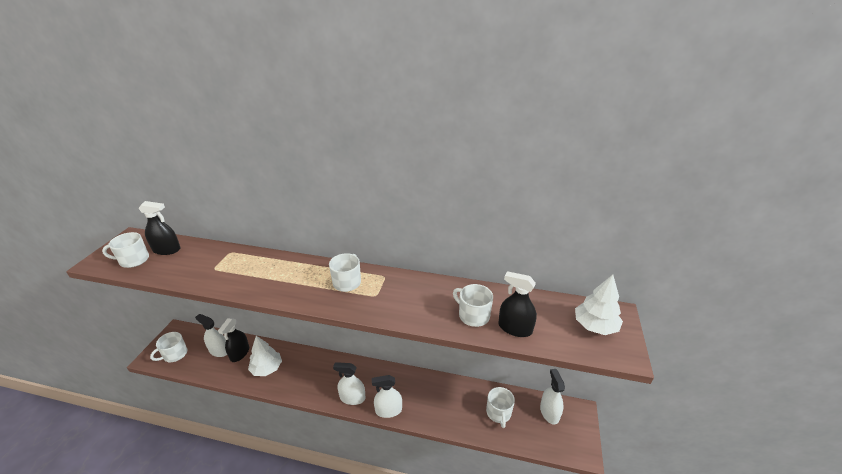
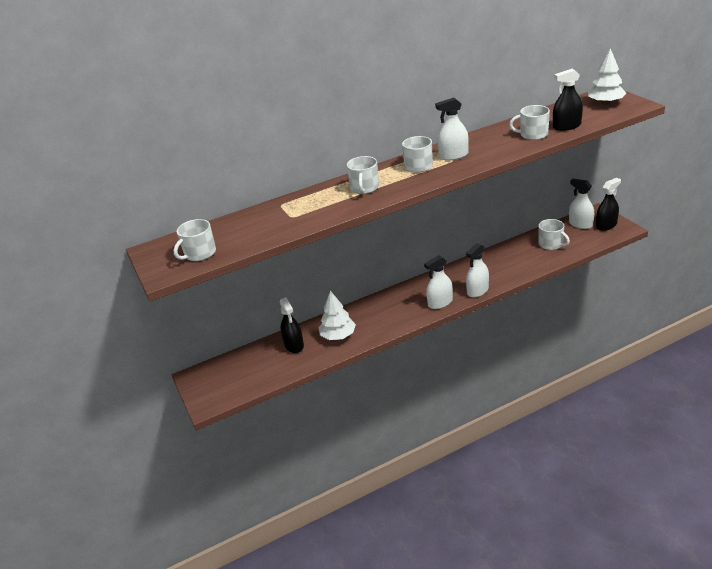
camera: 35 degrees left, 0 degrees up
(167, 250) = (215, 234): black spray bottle -> black spray bottle (606, 225)
(174, 354) = (229, 386): white mug -> white mug (364, 188)
(219, 350) = (270, 356): white spray bottle -> white spray bottle (453, 156)

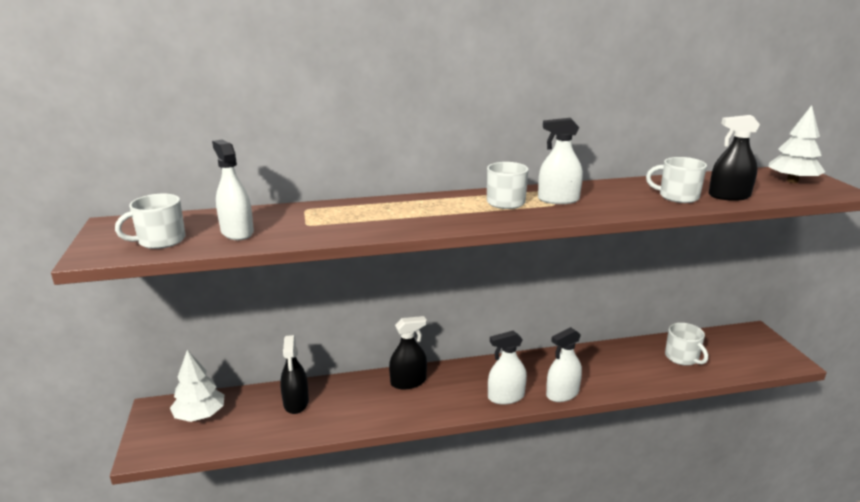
camera: 10 degrees right, 10 degrees down
(338, 336) = (356, 405): white tree -> white tree (200, 415)
(364, 188) = (421, 212): white mug -> none
(580, 224) = (729, 341): white spray bottle -> white spray bottle (237, 232)
(606, 225) = (766, 351): black spray bottle -> black spray bottle (408, 382)

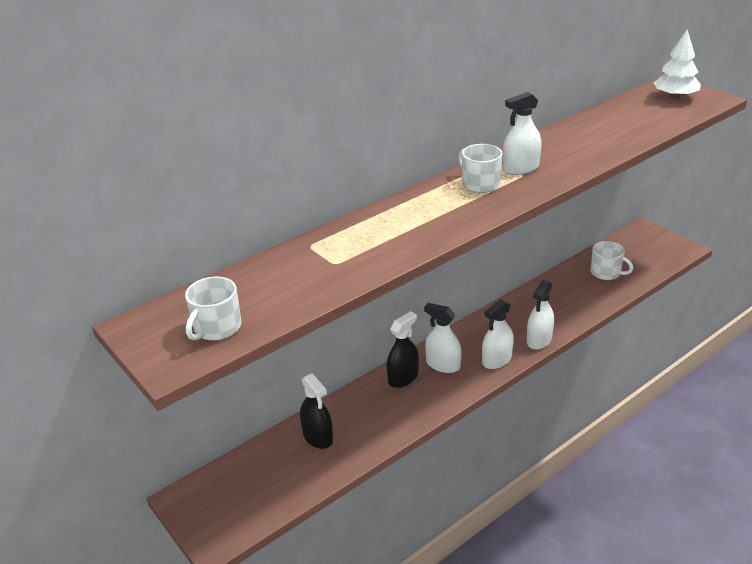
camera: 25 degrees left, 10 degrees up
(200, 415) = (235, 485): white tree -> none
(237, 232) = (280, 293): white spray bottle -> white spray bottle (443, 365)
(677, 196) = (608, 138): white mug -> none
(729, 196) = (644, 127): black spray bottle -> none

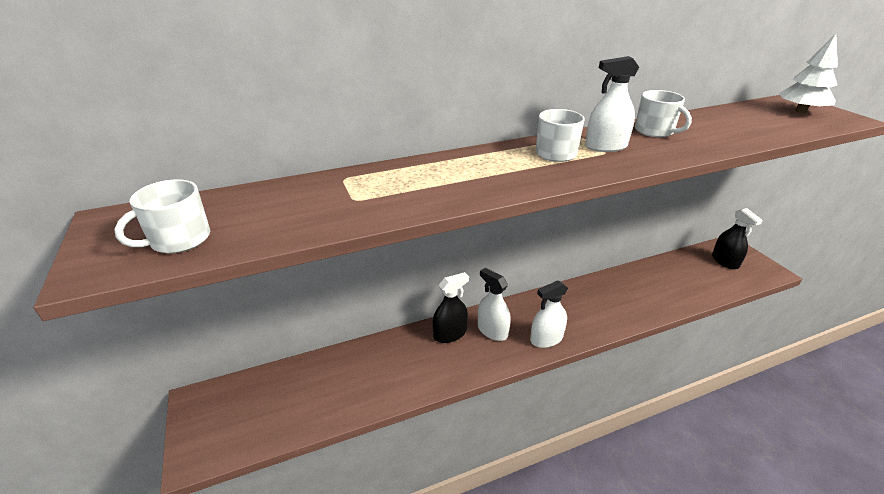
camera: 15 degrees right, 0 degrees up
(318, 437) = (345, 372): black spray bottle -> black spray bottle (725, 261)
(539, 340) = (595, 329): white spray bottle -> none
(606, 273) = (683, 278): white mug -> white mug (655, 131)

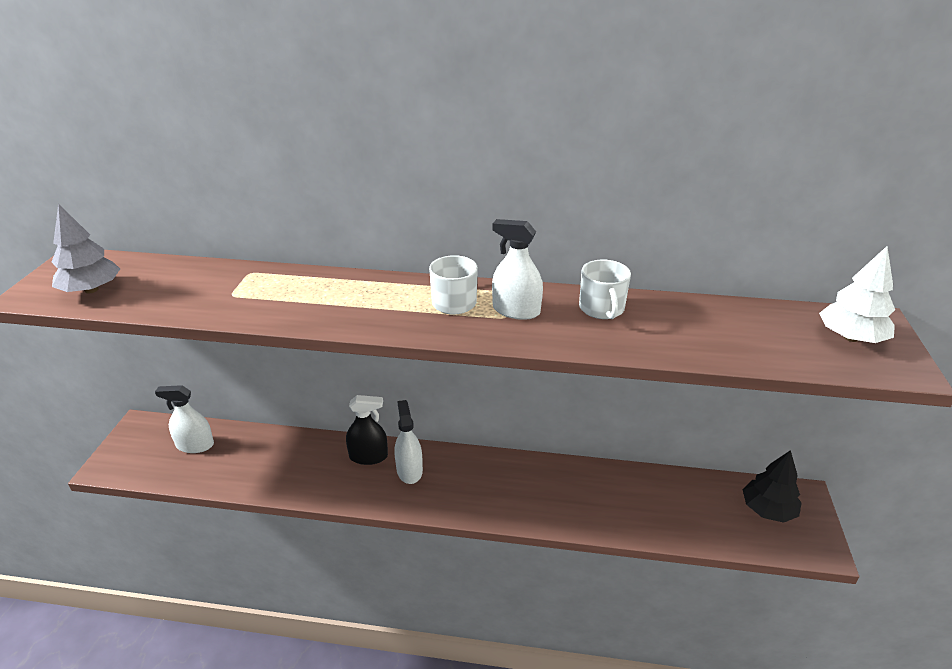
camera: 30 degrees right, 0 degrees up
(179, 240) = (91, 290): white mug -> grey tree
(546, 339) = (452, 501): white spray bottle -> white spray bottle (195, 445)
(725, 261) = (768, 510): black spray bottle -> black tree

